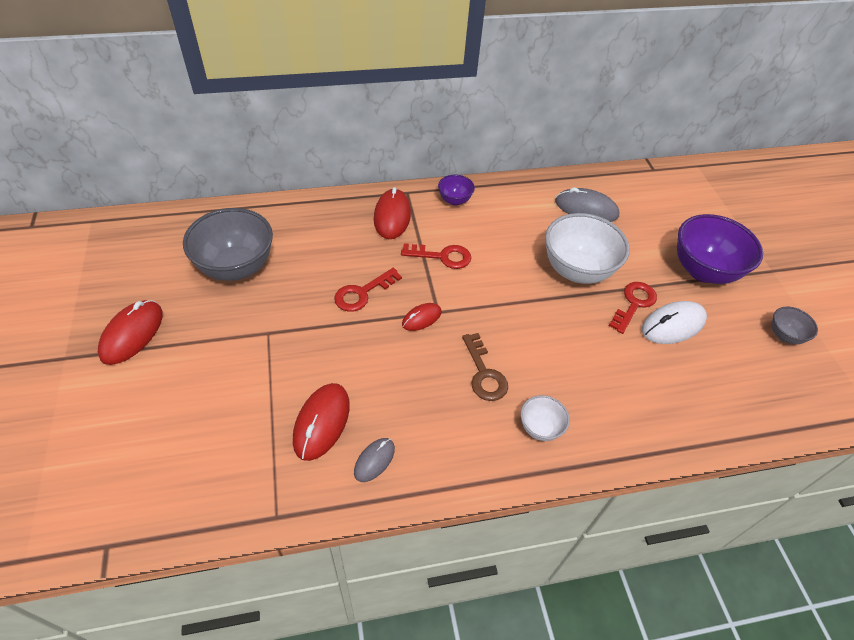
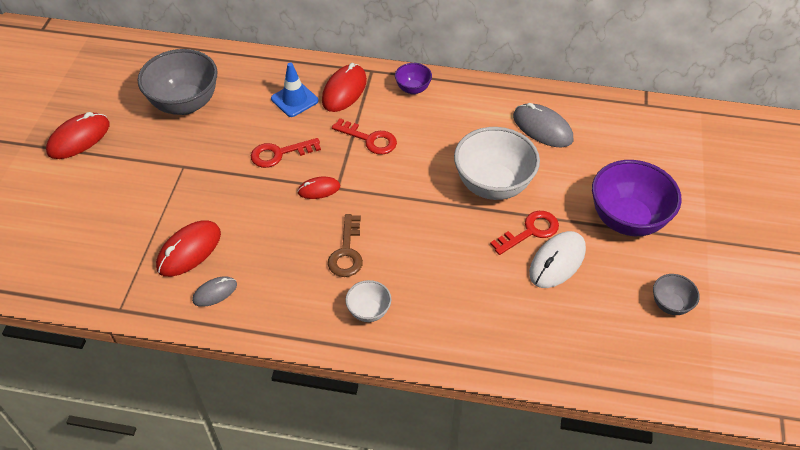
camera: 25 degrees right, 0 degrees up
(348, 236) = (294, 100): none -> blue traffic cone
(673, 325) = (557, 261): white mouse -> white mouse turned 45 degrees counterclockwise

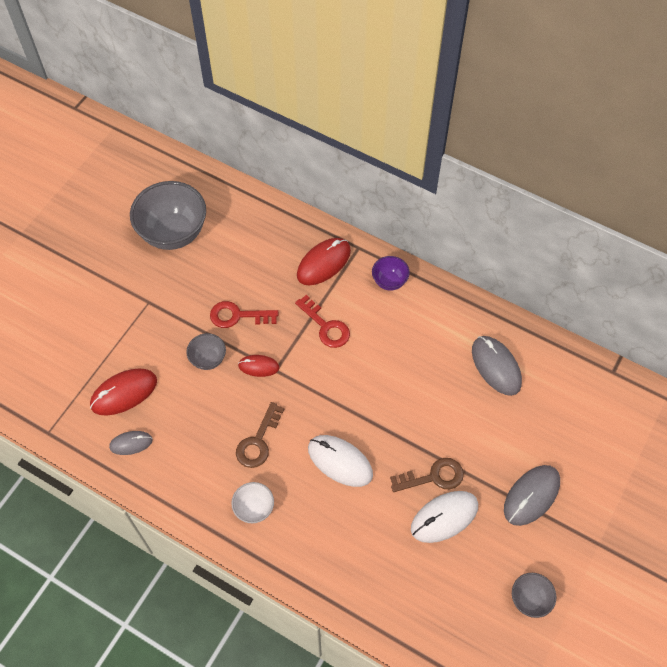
camera: 20 degrees right, 10 degrees up
(79, 138) = (69, 242): red mouse -> none
(265, 197) = (208, 359): none -> grey bowl
(294, 100) = (273, 259): blue traffic cone -> none
(435, 245) = (340, 461): none -> white mouse
(493, 185) = (420, 415): white bowl -> none
(530, 231) = (433, 477): red key -> brown key
(627, 220) = (531, 496): purple bowl -> grey mouse

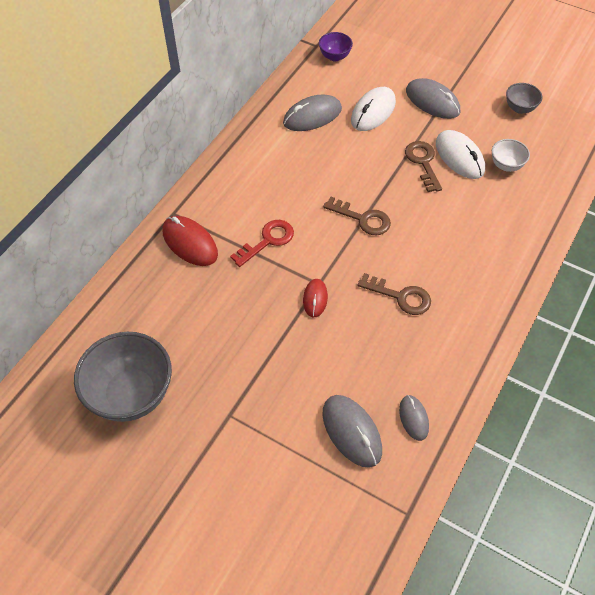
camera: 90 degrees left, 5 degrees down
(124, 393) = (351, 432): red mouse -> grey mouse
(208, 359) = (306, 347): grey bowl -> none
(238, 316) = (252, 320): red key -> none
(254, 508) = (472, 298): white bowl -> white bowl (506, 165)
(340, 461) = (415, 229): white mouse -> white mouse (373, 111)
(353, 411) = (362, 219): none -> brown key
(389, 281) = (217, 188): purple bowl -> purple bowl (334, 56)

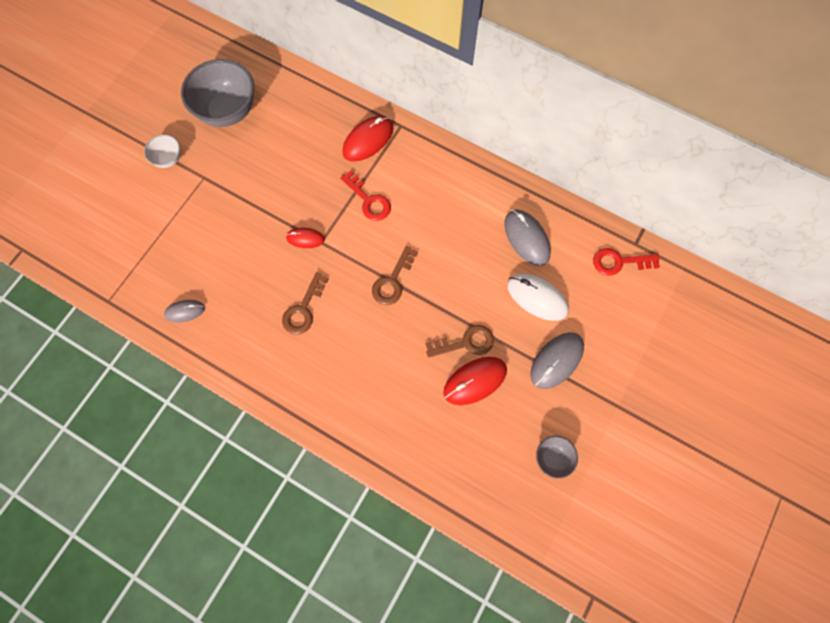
camera: 90 degrees right, 15 degrees up
(334, 56) = (619, 262): purple bowl -> red key
(351, 432) = (179, 263): grey mouse -> none
(459, 157) = (475, 381): white mouse -> red mouse
(506, 165) = (464, 429): white bowl -> white bowl (168, 159)

